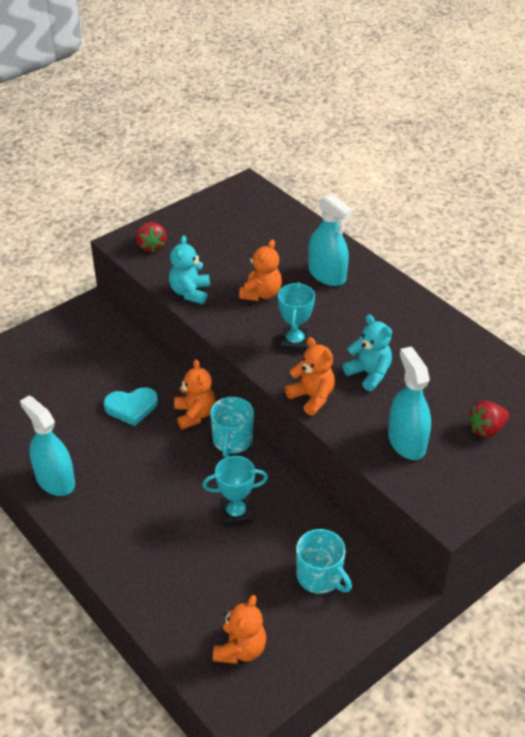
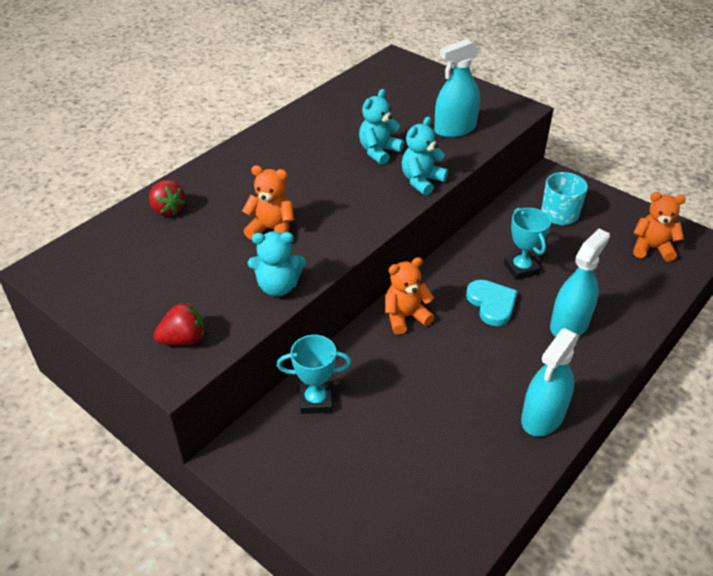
camera: 100 degrees left, 0 degrees up
(131, 407) = (410, 372): turquoise heart -> turquoise heart (492, 304)
(232, 441) = (433, 283): turquoise mug -> none
(294, 343) = (348, 198): turquoise trophy -> turquoise trophy (316, 401)
(312, 397) = (421, 181): orange teddy bear -> turquoise teddy bear
(327, 275) = (232, 187): turquoise spray bottle -> turquoise spray bottle (569, 324)
(486, 429) = (424, 94): red strawberry -> red strawberry (168, 210)

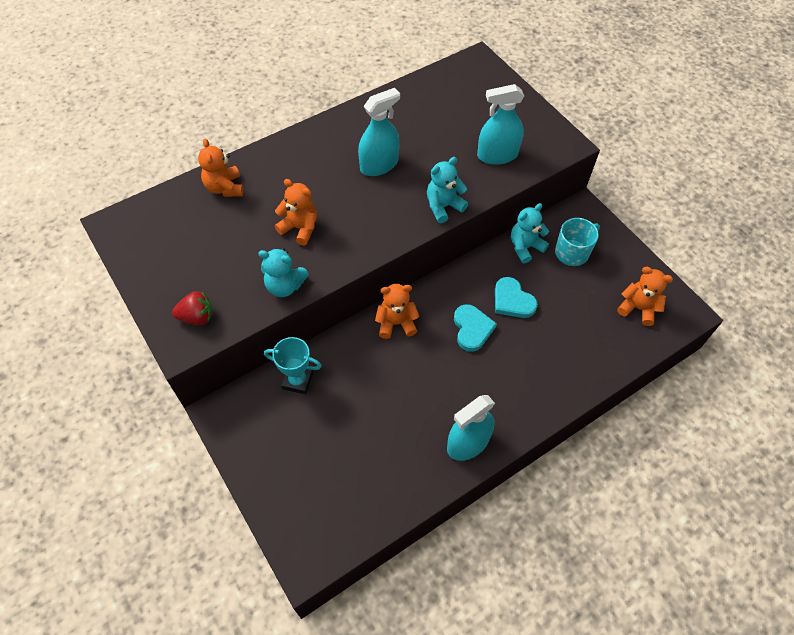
camera: 15 degrees right, 15 degrees up
(168, 210) = (225, 188): red strawberry -> orange teddy bear
(379, 152) = (419, 166): turquoise teddy bear -> turquoise teddy bear (525, 247)
(521, 268) = (512, 300): turquoise trophy -> turquoise heart
(569, 324) = (528, 365): turquoise spray bottle -> turquoise spray bottle (379, 165)

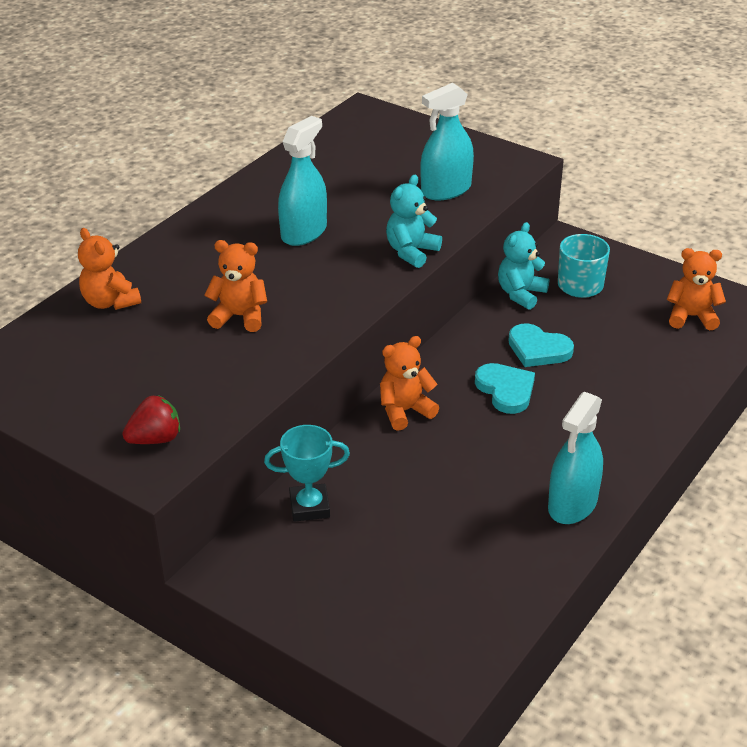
camera: 20 degrees left, 20 degrees down
(285, 286) = (256, 377): turquoise teddy bear -> none

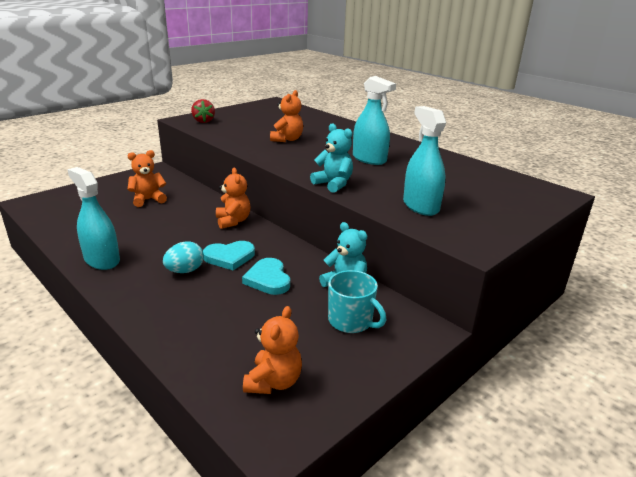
camera: 100 degrees right, 10 degrees down
(110, 302) = (316, 120): orange teddy bear -> orange teddy bear (148, 200)
(309, 507) = (178, 189): turquoise trophy -> none
(538, 349) = (268, 279): turquoise heart -> turquoise heart turned 60 degrees counterclockwise
(556, 419) = (185, 271): none -> turquoise egg

